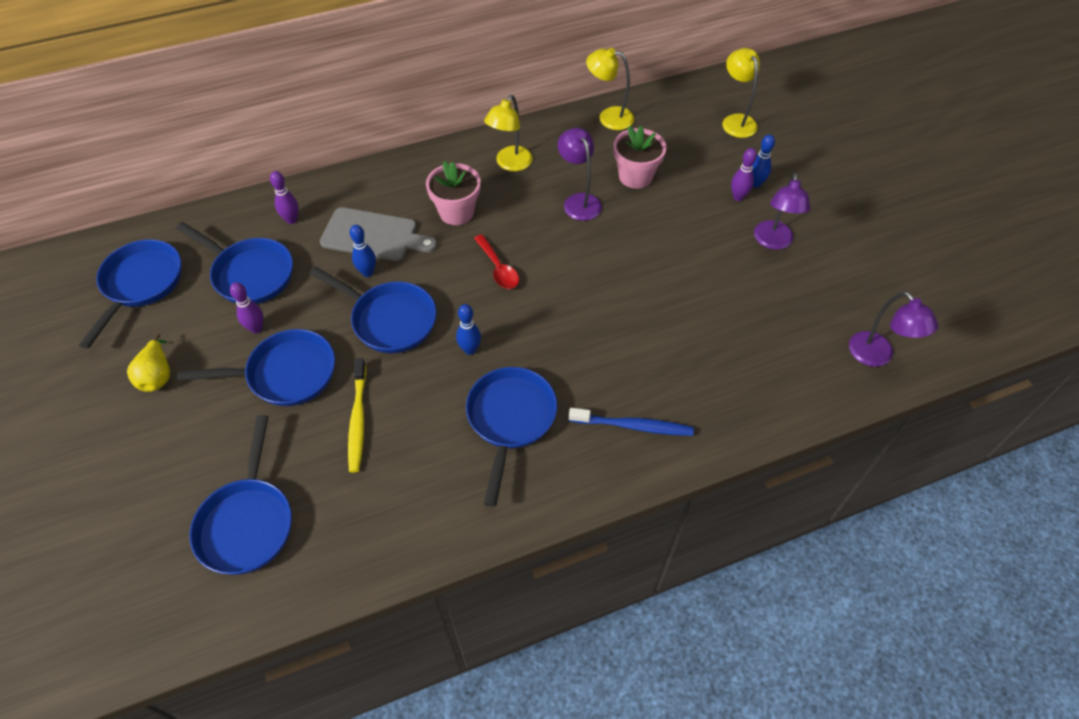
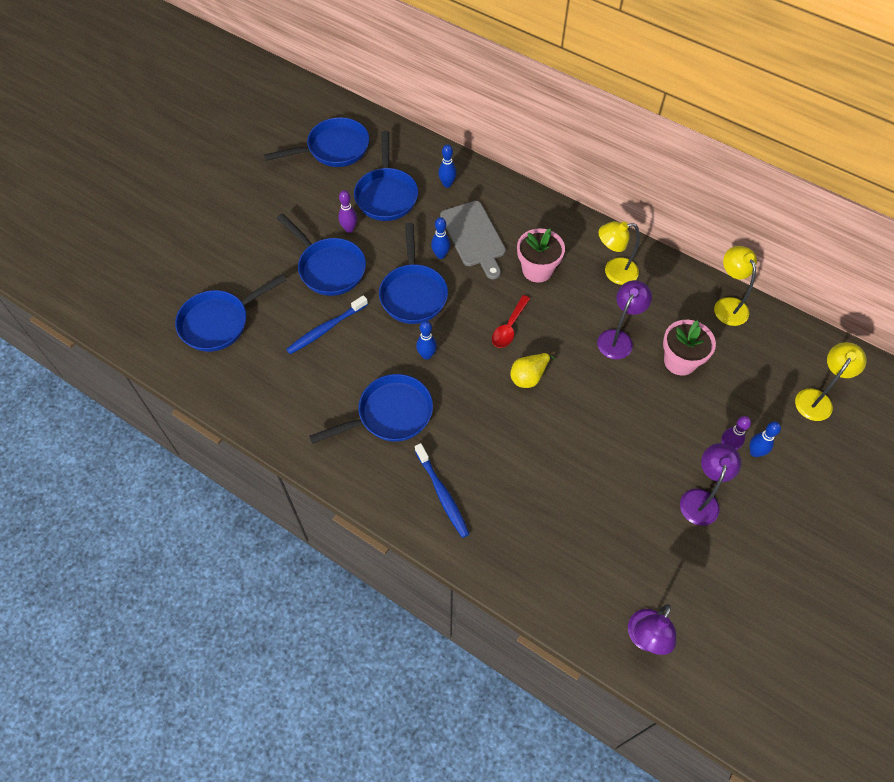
camera: 55 degrees right, 5 degrees up
(157, 376) = (279, 207): yellow pear -> yellow pear (529, 376)
(291, 220) = (447, 184): purple bowling pin -> blue bowling pin
(358, 420) = (326, 329): yellow toothbrush -> blue toothbrush
(773, 242) = (701, 499): purple lamp -> purple lamp turned 135 degrees clockwise

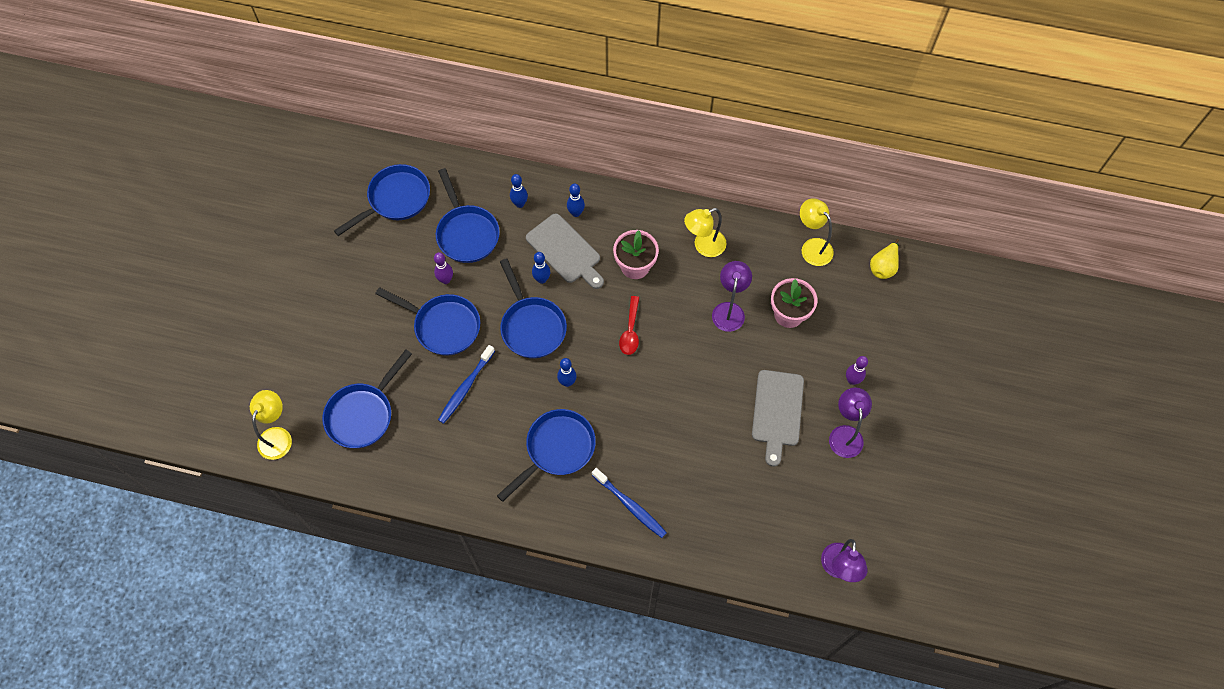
camera: 20 degrees left, 5 degrees up
(529, 376) = (665, 372): yellow pear -> yellow pear (883, 267)
(633, 452) = (777, 412): none -> grey cutting board
(755, 452) = (876, 377): blue bowling pin -> blue bowling pin (576, 213)
(817, 399) = (912, 311): yellow lamp -> yellow lamp (277, 436)

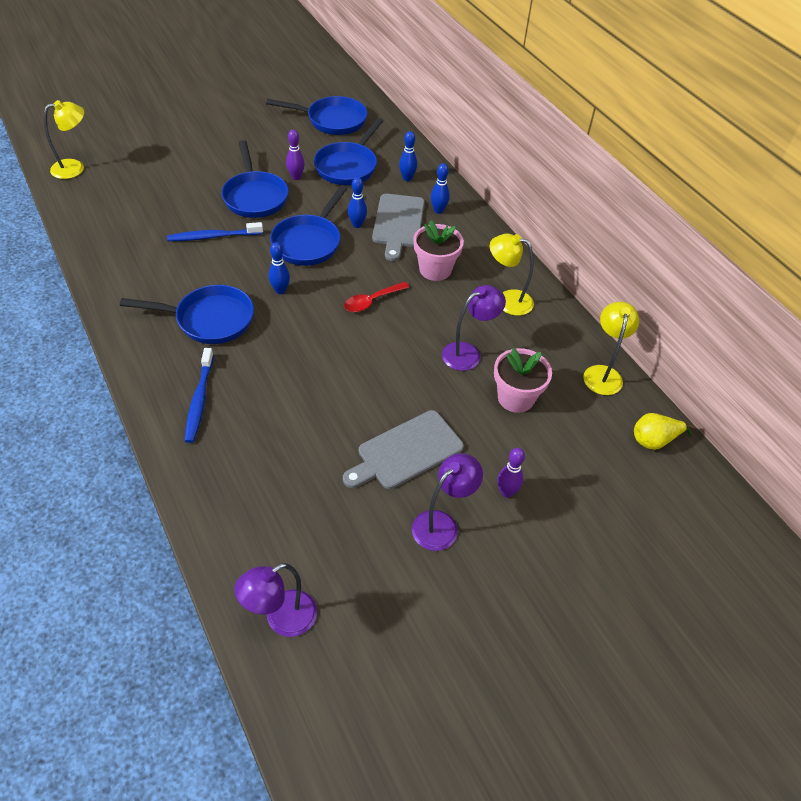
camera: 45 degrees right, 15 degrees down
(363, 414) = (134, 197): blue pan -> none

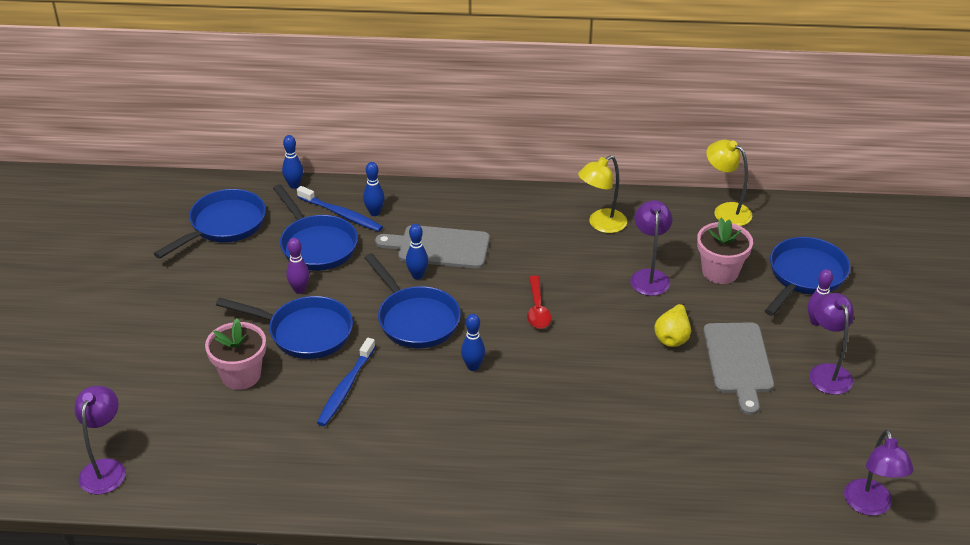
camera: 55 degrees left, 10 degrees down
(75, 168) = (105, 468): yellow lamp -> purple lamp
(199, 400) = (586, 478): blue toothbrush -> blue toothbrush (341, 214)
(209, 320) = (477, 434): blue pan -> blue pan (805, 276)
(398, 223) = (439, 247): grey cutting board -> grey cutting board turned 150 degrees clockwise
(435, 269) = (526, 251): pink flower pot -> pink flower pot (241, 375)
(438, 210) = (443, 213): blue bowling pin -> blue bowling pin (294, 185)
(654, 440) = (812, 219): yellow pear -> yellow pear (672, 337)

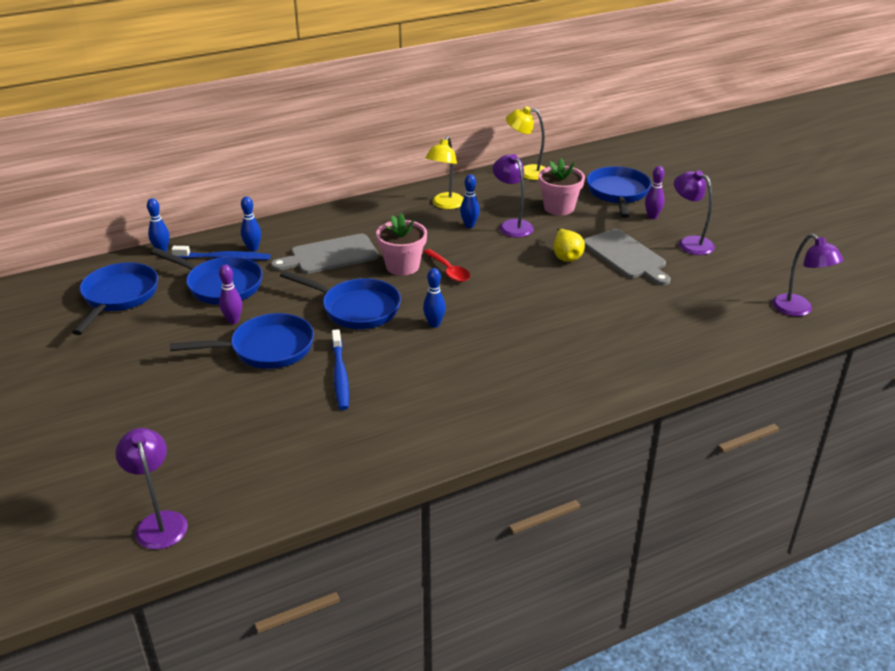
camera: 30 degrees left, 5 degrees down
(241, 375) = (234, 400): pink flower pot -> pink flower pot (402, 266)
(417, 275) = (330, 279): blue bowling pin -> blue bowling pin (469, 225)

